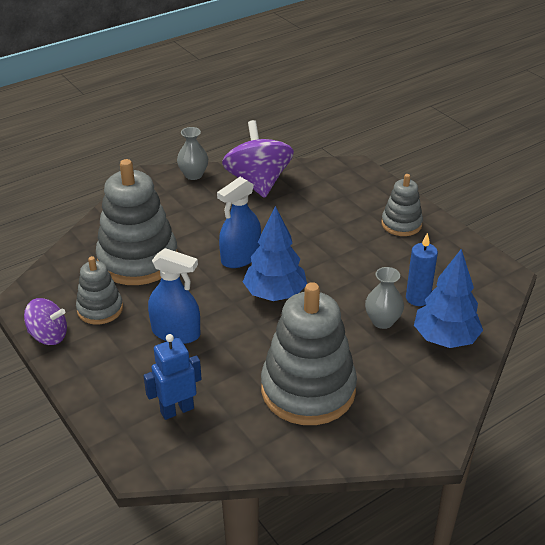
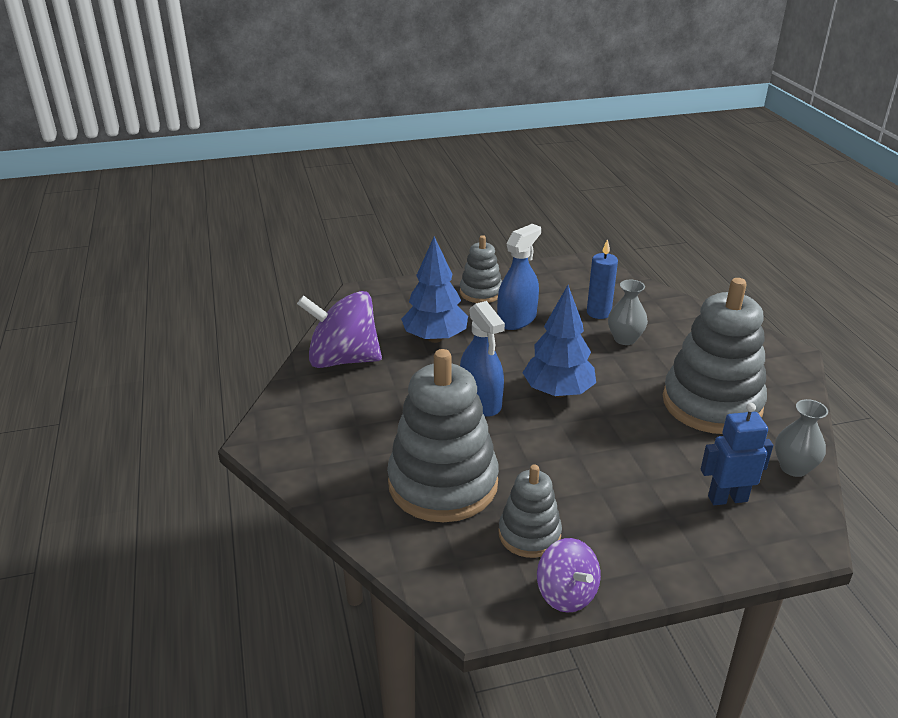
camera: 70 degrees left, 5 degrees down
(48, 336) = (566, 594): purple spinning top -> purple spinning top turned 120 degrees clockwise
(176, 332) = (597, 476): blue spray bottle -> blue spray bottle (517, 319)
(177, 410) = (727, 498): blue robot -> blue robot turned 90 degrees clockwise
(193, 175) = (287, 404): grey vase -> grey vase (793, 468)
(445, 339) = (659, 314): blue tree -> blue tree (435, 338)

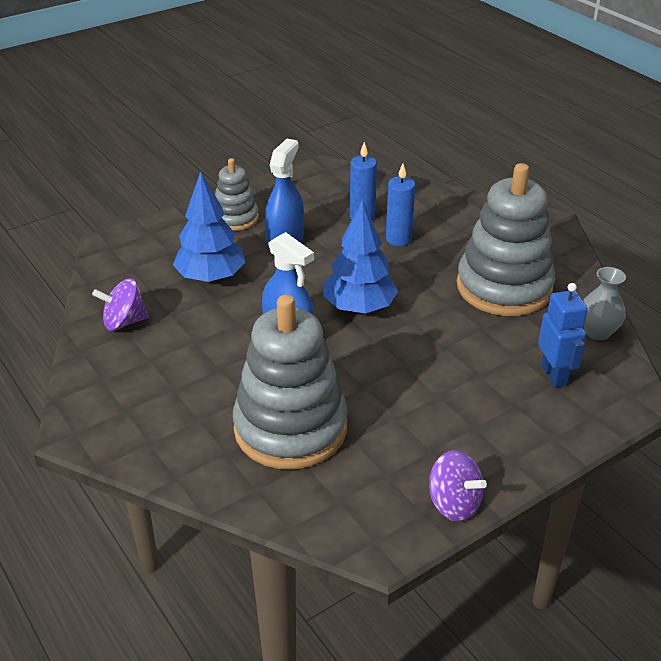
camera: 20 degrees left, 5 degrees up
(343, 359) = (124, 322): purple spinning top -> purple spinning top, size x0.57
(529, 534) = (395, 456): grey stacking toy -> none
(625, 339) = (398, 239): grey vase -> blue candle
(727, 498) = (554, 375): blue robot -> blue robot turned 105 degrees clockwise

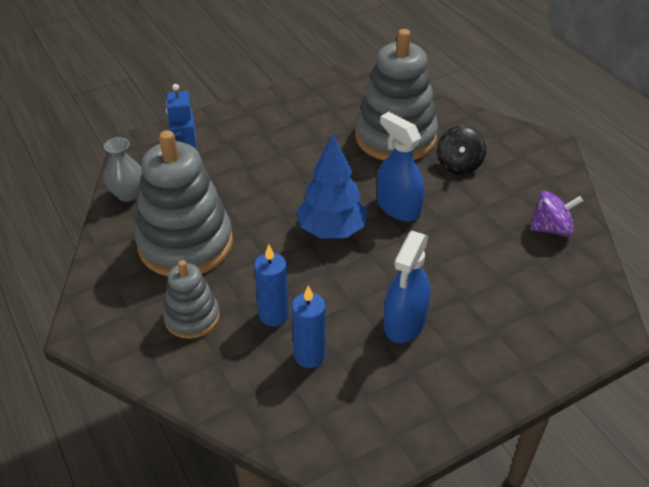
camera: 175 degrees left, 5 degrees up
(210, 391) = (459, 165): none -> black spinning top
(211, 278) = (480, 274): blue tree -> none
(235, 218) = (468, 364): grey stacking toy -> grey stacking toy (192, 317)
(454, 503) = (294, 93): purple spinning top -> none

